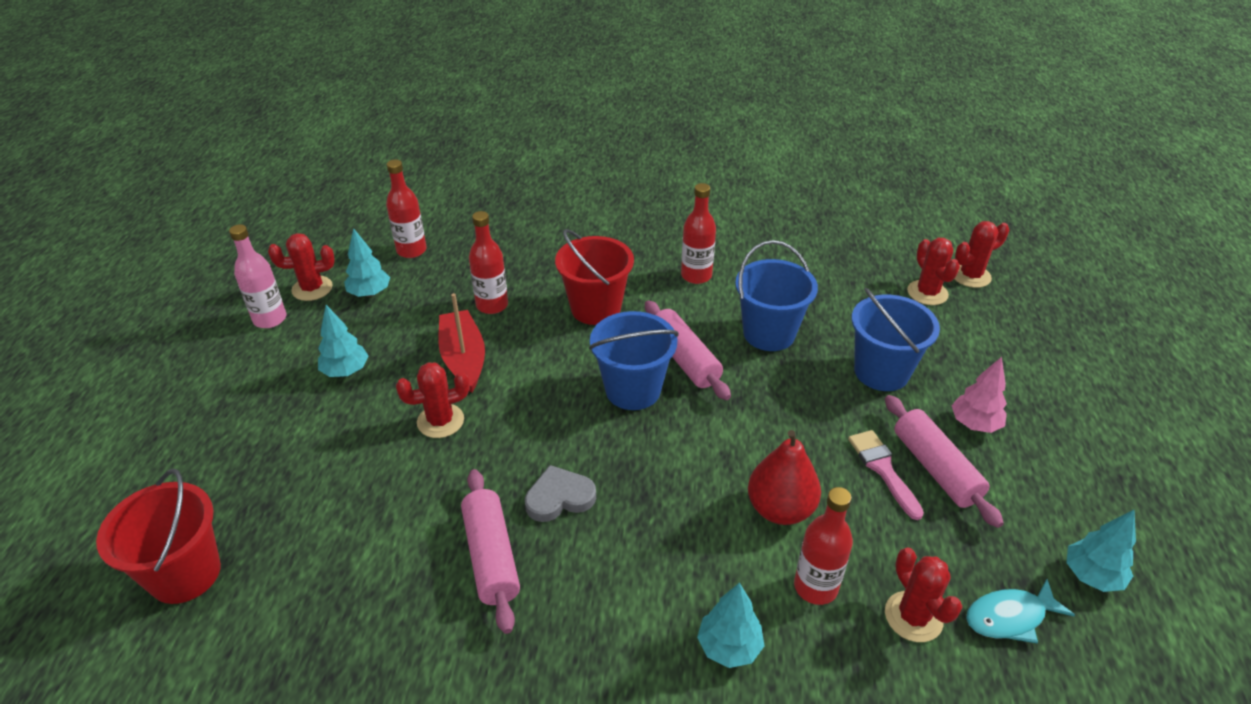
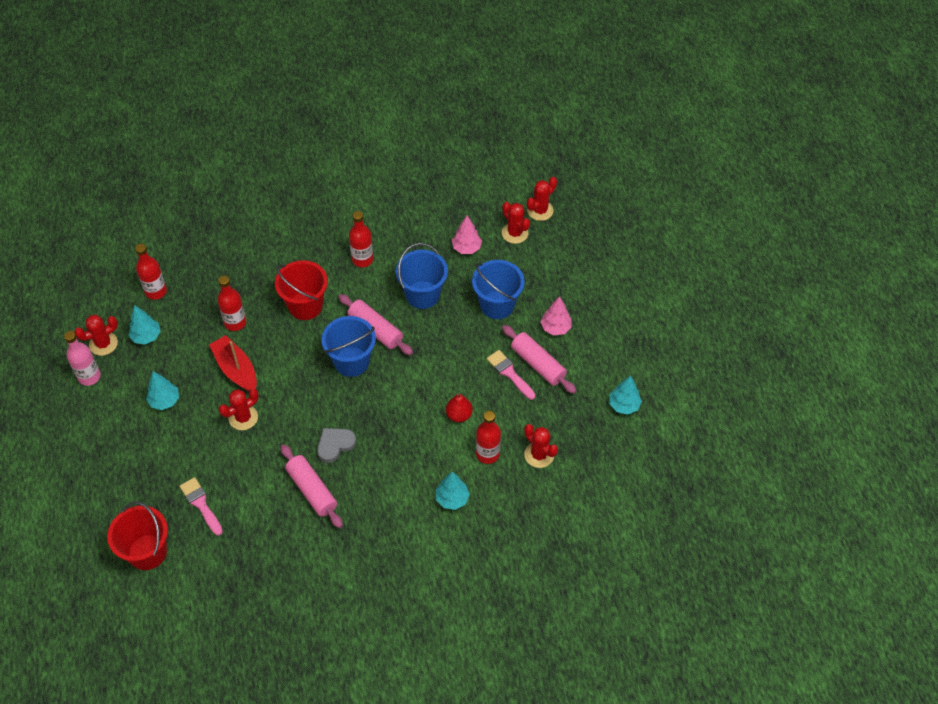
camera: 20 degrees left, 15 degrees up
(309, 525) = (201, 504): none -> pink brush
(780, 509) = (459, 415): red pear -> red pear, size x0.66
(850, 294) = (466, 248): none -> pink tree
(1009, 617) = (585, 440): turquoise fish -> none

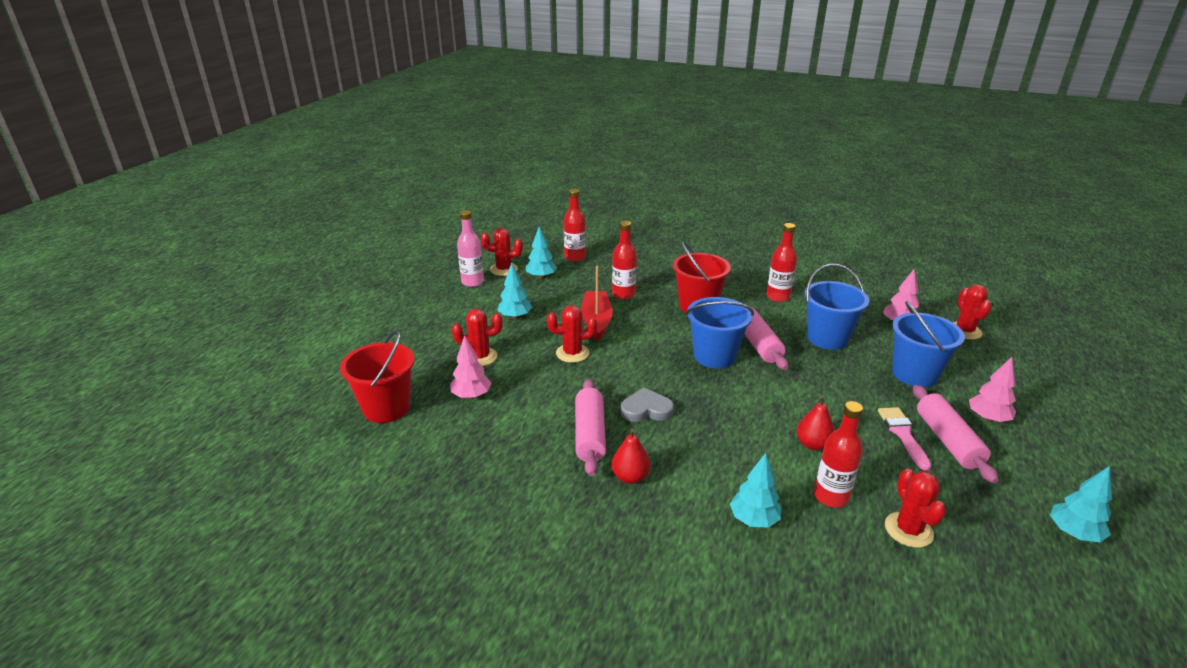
camera: 35 degrees right, 25 degrees down
(201, 504) = (471, 396): pink brush -> pink tree
(361, 510) = (630, 477): none -> red pear
(540, 210) = (1004, 325): red cactus -> red cactus (480, 357)

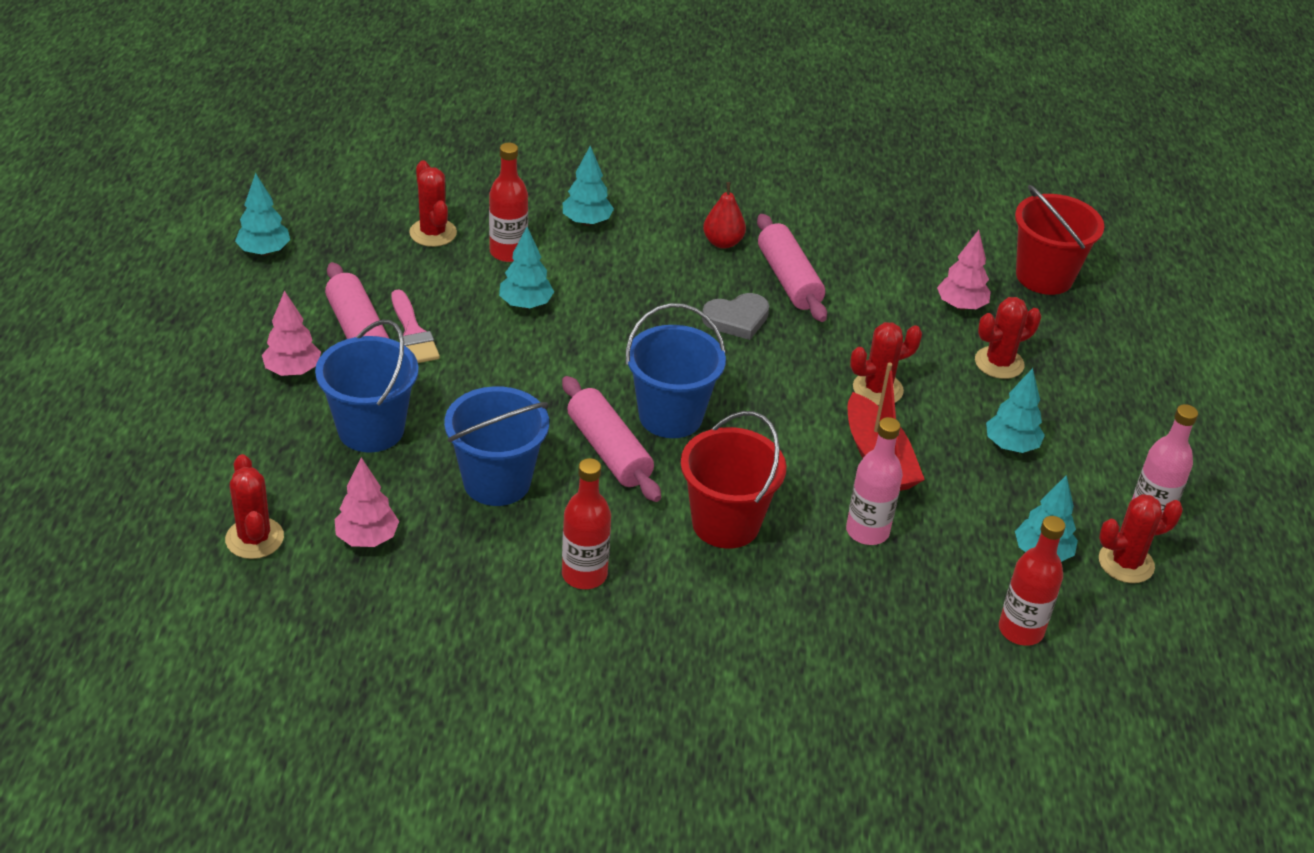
camera: 160 degrees right, 10 degrees up
(623, 294) = (867, 531): red bottle -> pink bottle
(813, 444) = (526, 304): red pear -> turquoise tree

